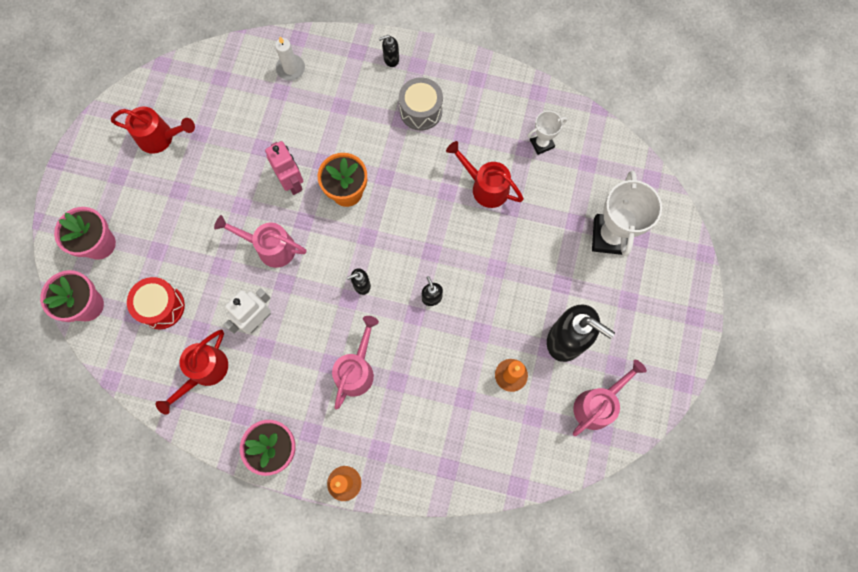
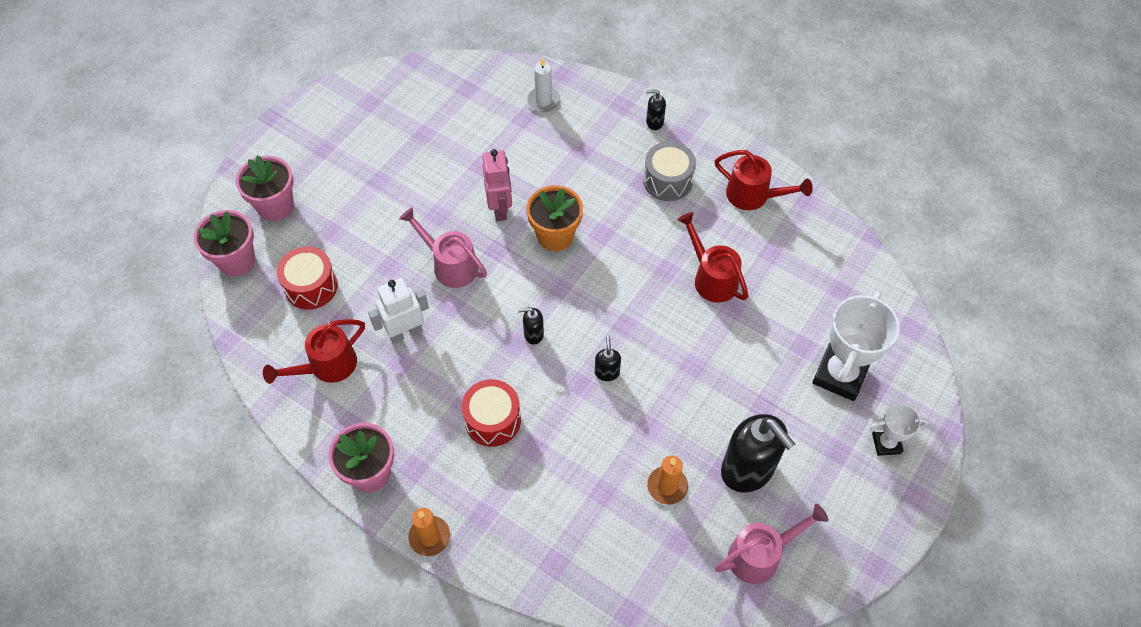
camera: 20 degrees right, 15 degrees down
(160, 138) = (382, 126): red watering can -> red watering can (753, 196)
(356, 370) = (492, 420): pink watering can -> red drum
(541, 143) = (792, 253): white trophy -> white trophy (886, 443)

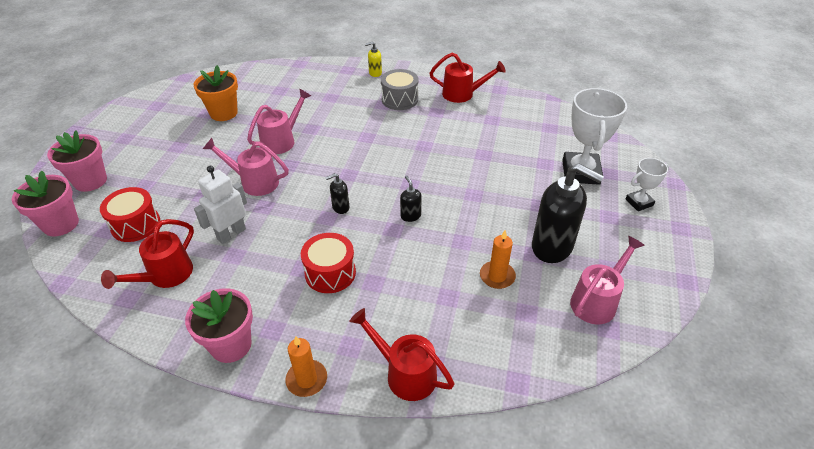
camera: 20 degrees left, 15 degrees down
(500, 208) = (282, 140): pink robot -> pink watering can
(543, 101) = (291, 78): white candle -> none
(555, 236) = (331, 146): orange flower pot -> orange flower pot (223, 113)
(654, 122) = (375, 73): black soap dispenser -> yellow soap dispenser
(711, 277) = (458, 142): red watering can -> red watering can (405, 373)

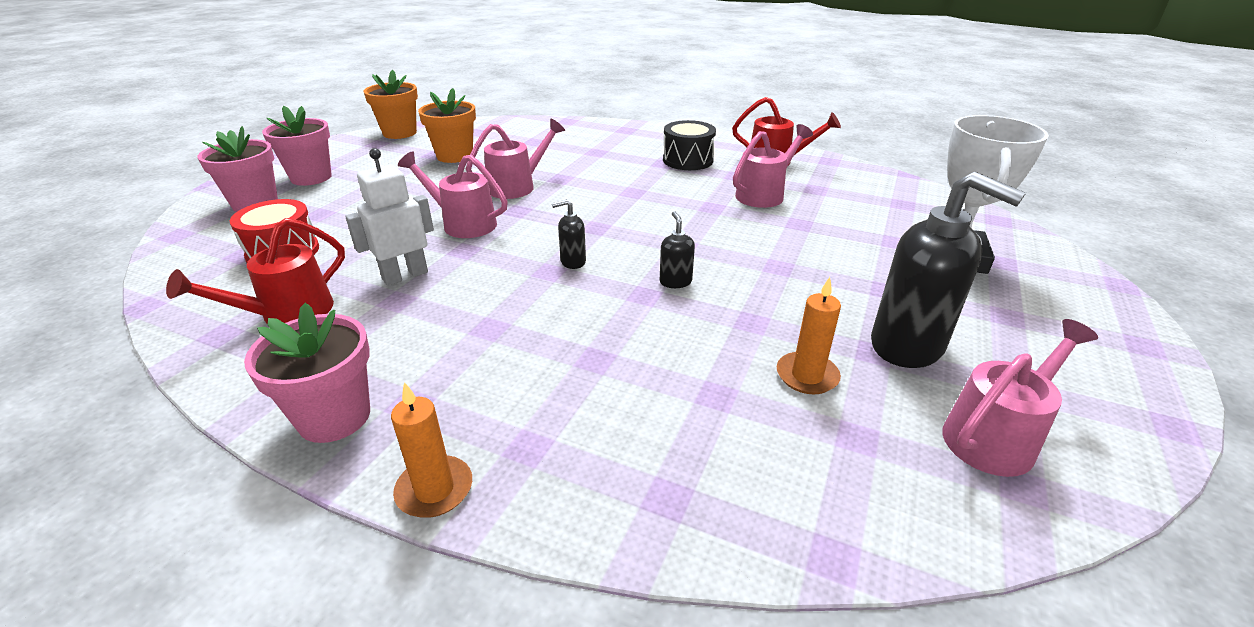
camera: 10 degrees right, 10 degrees down
(61, 224) = (189, 242): pink flower pot -> pink flower pot (311, 177)
(170, 91) = (399, 133): none -> orange flower pot
(330, 273) = (530, 338): red drum -> none
(375, 73) = (661, 135): yellow soap dispenser -> none
(399, 99) = (688, 160): grey drum -> black drum
(405, 373) = (613, 506): red watering can -> none
(458, 129) = (764, 194): none -> pink watering can
(639, 202) = (1059, 303): white trophy -> none

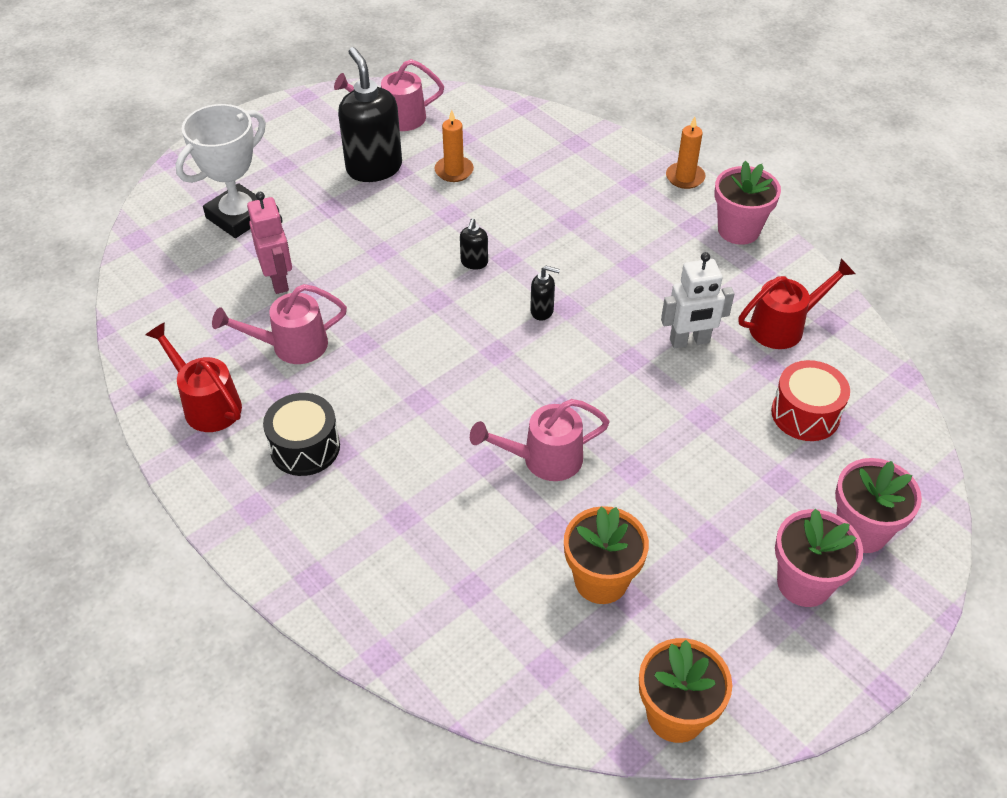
camera: 155 degrees left, 15 degrees up
(463, 223) = (624, 403): pink watering can -> none
(836, 224) = (279, 280): none -> pink robot

